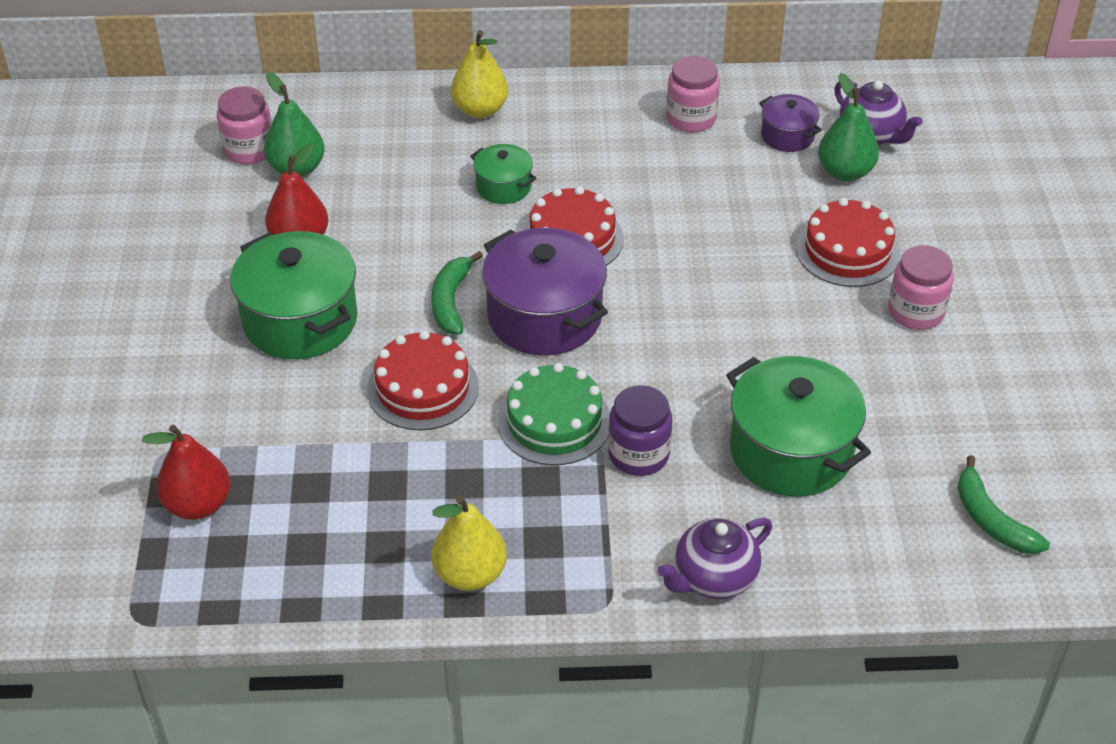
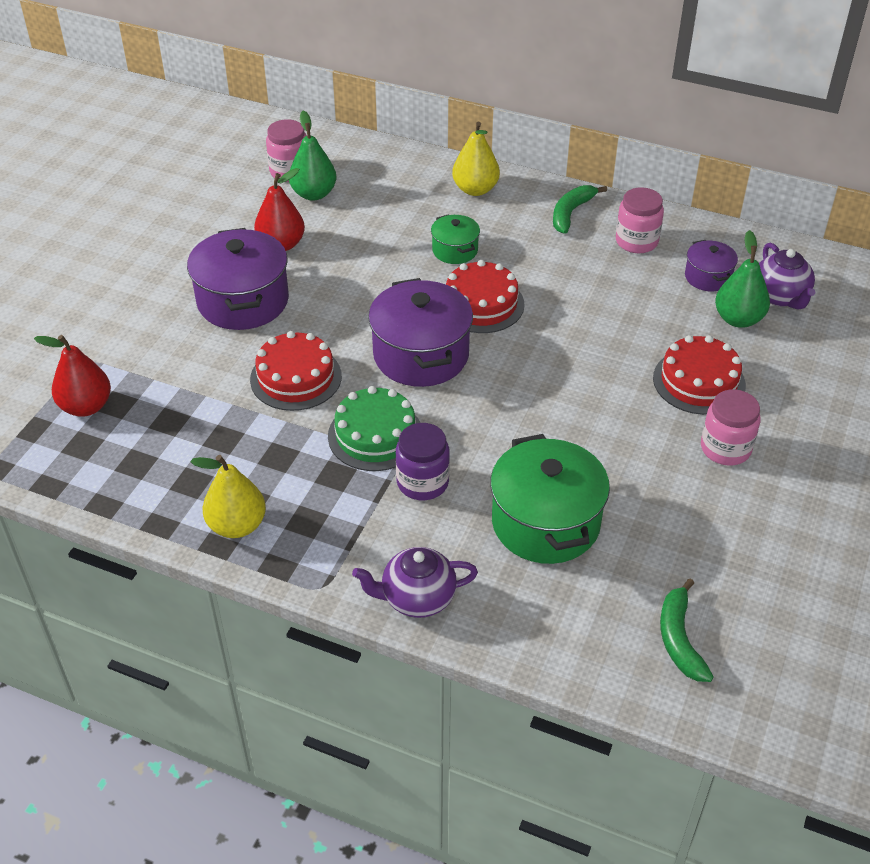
camera: 25 degrees right, 0 degrees up
(300, 320) = (243, 301): green pot -> purple pot
(451, 301) = (359, 321): green banana -> green banana (571, 213)

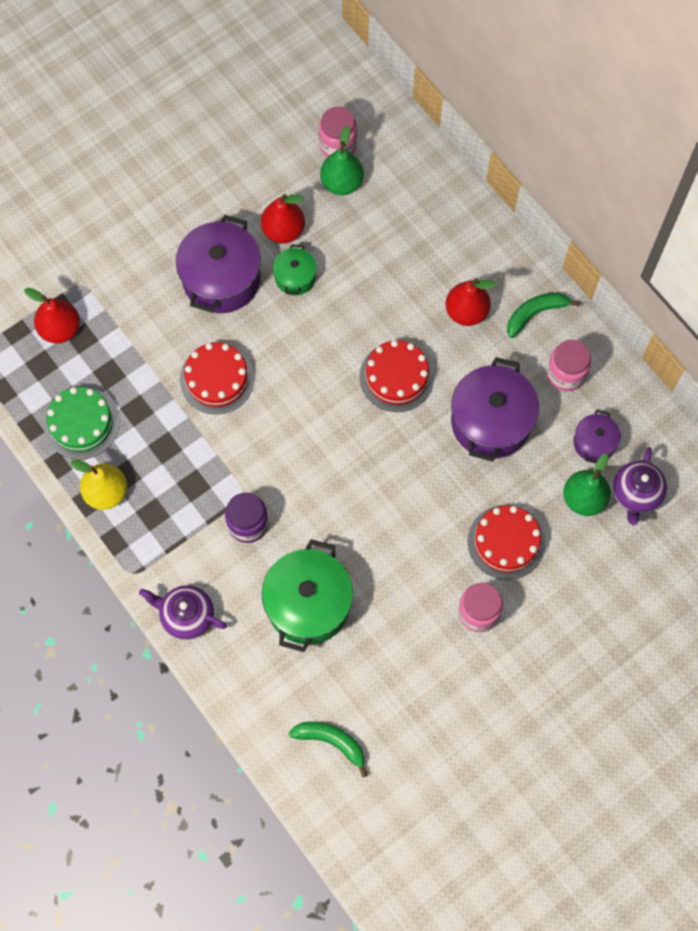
camera: 30 degrees right, 25 degrees up
(375, 435) = (241, 464): green cake -> green cake (81, 423)
(421, 355) = (319, 405): purple pot -> purple pot (491, 421)
(455, 250) = (414, 307): green pot -> green pot (295, 277)
(475, 189) = (475, 245): yellow pear -> none
(507, 235) = (466, 311): none -> red pear
(679, 639) = (331, 742): green banana -> green banana turned 90 degrees clockwise

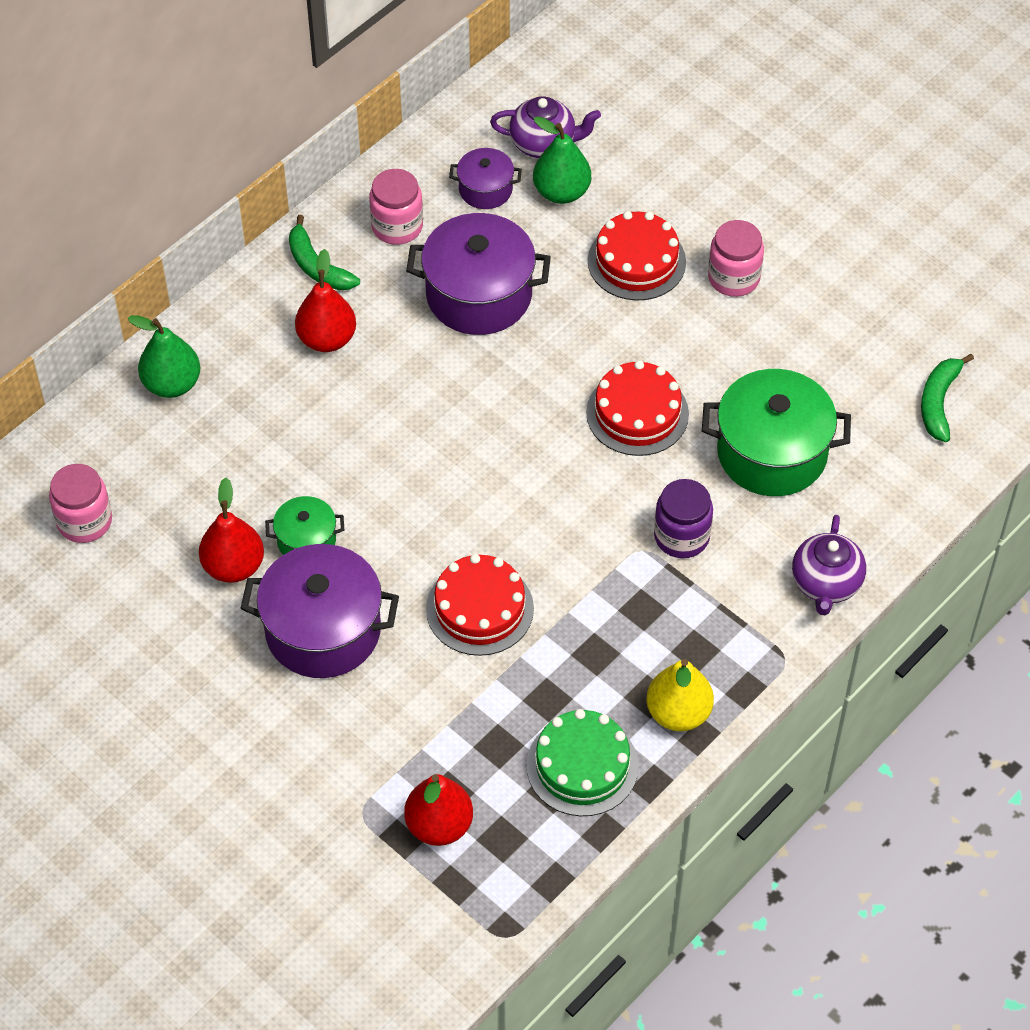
camera: 100 degrees left, 15 degrees down
(341, 183) = (147, 507): green pear -> green pear (172, 384)
(396, 377) = (436, 402): red cake -> red cake (637, 413)

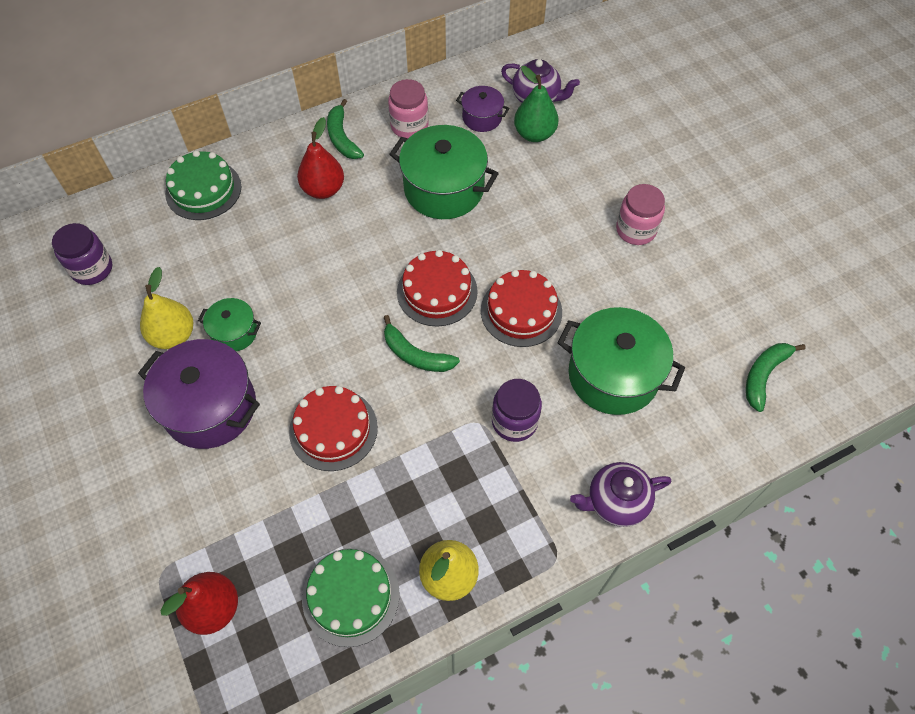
camera: 20 degrees right, 5 degrees up
(84, 521) = (92, 269): pink jar -> purple jar
(172, 384) = (203, 190): green pear -> green cake
(233, 566) = (173, 335): red pear -> yellow pear
(479, 295) = (444, 189): purple pot -> green pot
(536, 499) = (416, 355): none -> green banana
(636, 261) = (568, 197): red cake -> red cake (437, 291)
(826, 584) = (615, 502): purple teapot -> purple teapot turned 45 degrees clockwise

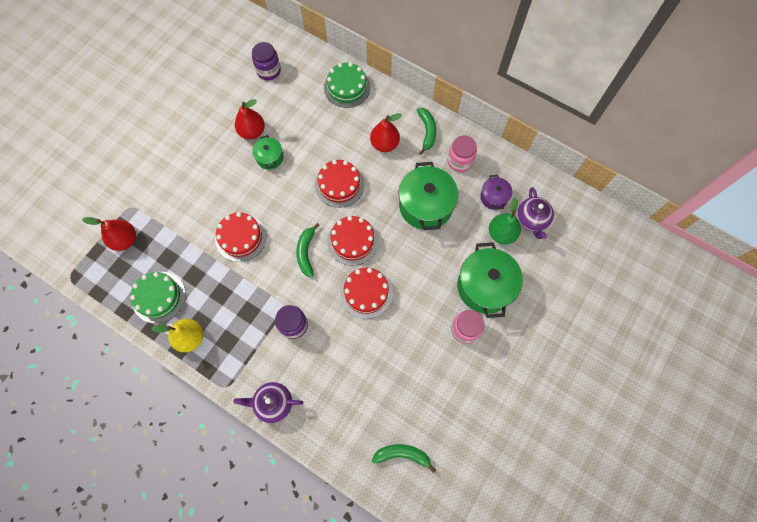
camera: 60 degrees right, 10 degrees up
(173, 335) = (252, 132): yellow pear -> red pear
(210, 407) = (222, 174): purple pot -> none
(342, 138) = (427, 132): green banana -> green banana turned 135 degrees clockwise
(343, 267) = (339, 184): none -> red cake
(613, 375) = (352, 364): green pot -> green pot (485, 286)
(615, 502) = (273, 403): purple teapot -> purple teapot turned 45 degrees counterclockwise

